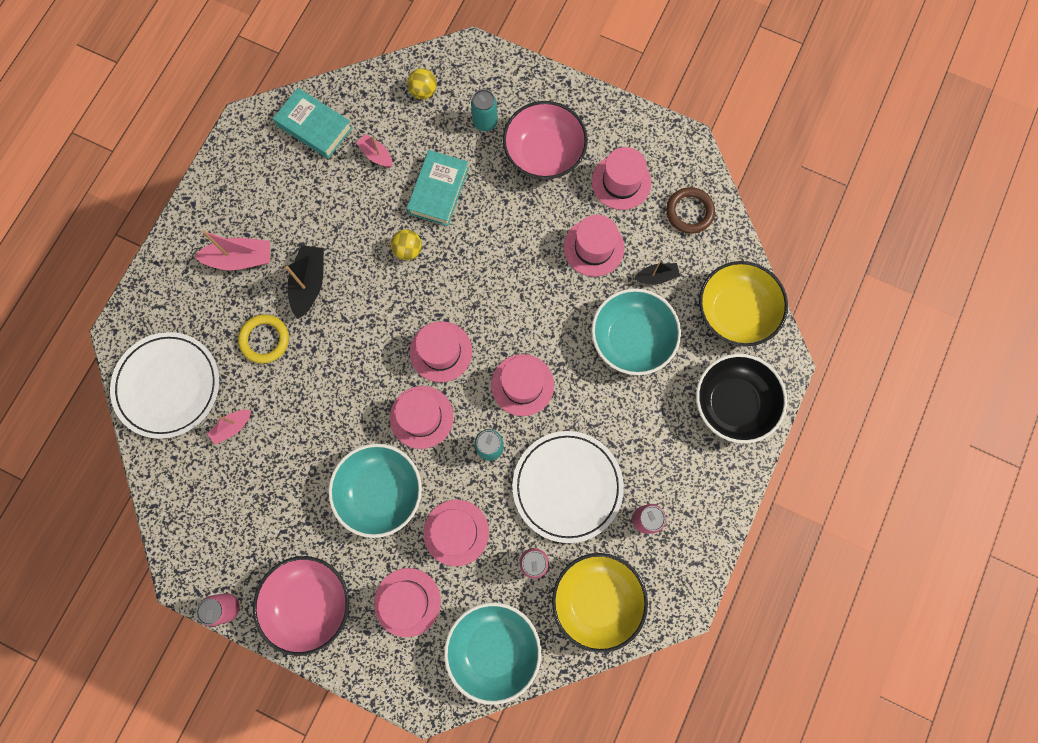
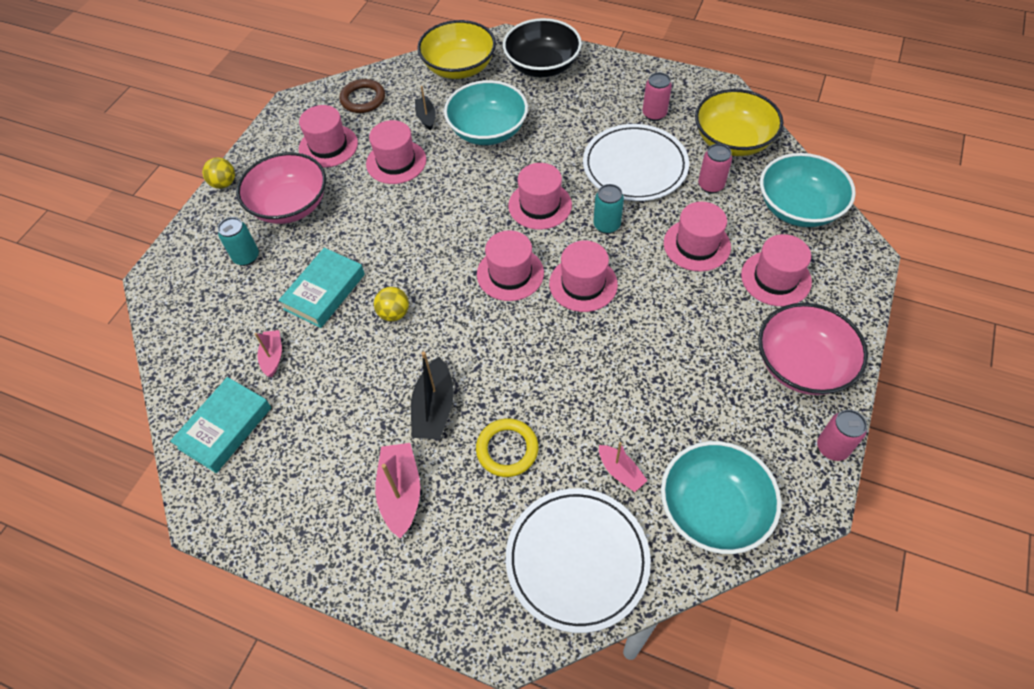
camera: 90 degrees left, 20 degrees down
(309, 283) = (434, 408): black boat -> black boat turned 90 degrees counterclockwise
(376, 155) = (273, 356): pink boat -> pink boat turned 135 degrees clockwise
(380, 492) = (669, 312): turquoise bowl -> turquoise bowl (713, 509)
(423, 92) = (198, 317): yellow ball -> yellow ball (224, 183)
(439, 191) = (324, 291): turquoise book -> turquoise book turned 75 degrees counterclockwise

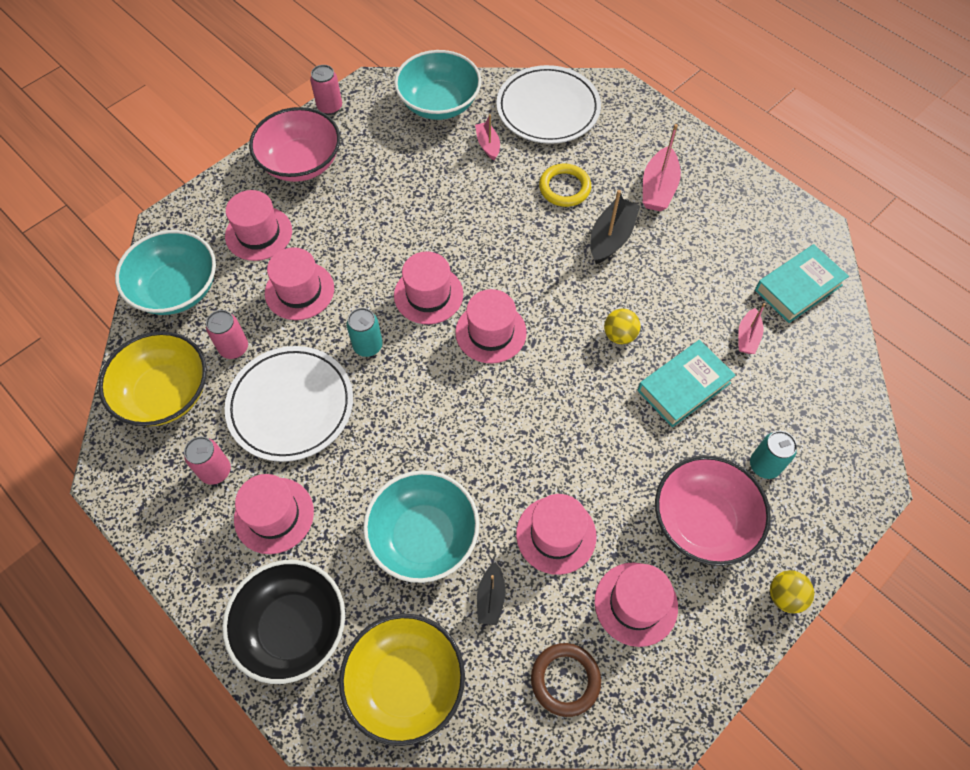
camera: 160 degrees left, 5 degrees up
(540, 205) = (420, 398): pink hat -> pink hat (274, 515)

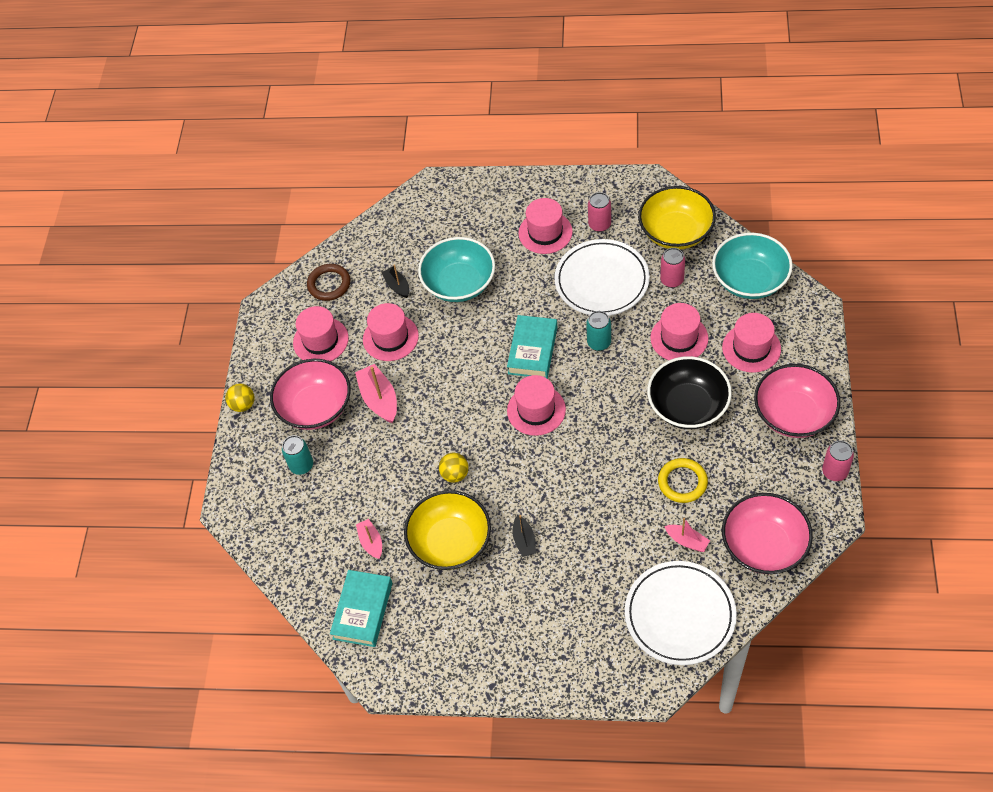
camera: 145 degrees right, 5 degrees down
(292, 627) = (480, 203): black bowl -> black bowl (688, 406)
(405, 683) = (404, 226): yellow bowl -> yellow bowl (450, 542)
(428, 295) = (600, 400): pink hat -> none
(439, 103) = (764, 545): turquoise bowl -> pink bowl
(564, 188) = (595, 553): yellow ring -> yellow ring (682, 482)
(611, 237) = (524, 540): black boat -> black boat, size x0.61
(658, 188) = (528, 612): pink boat -> pink boat (379, 399)
(684, 386) = (386, 474): turquoise book -> turquoise book (532, 350)

